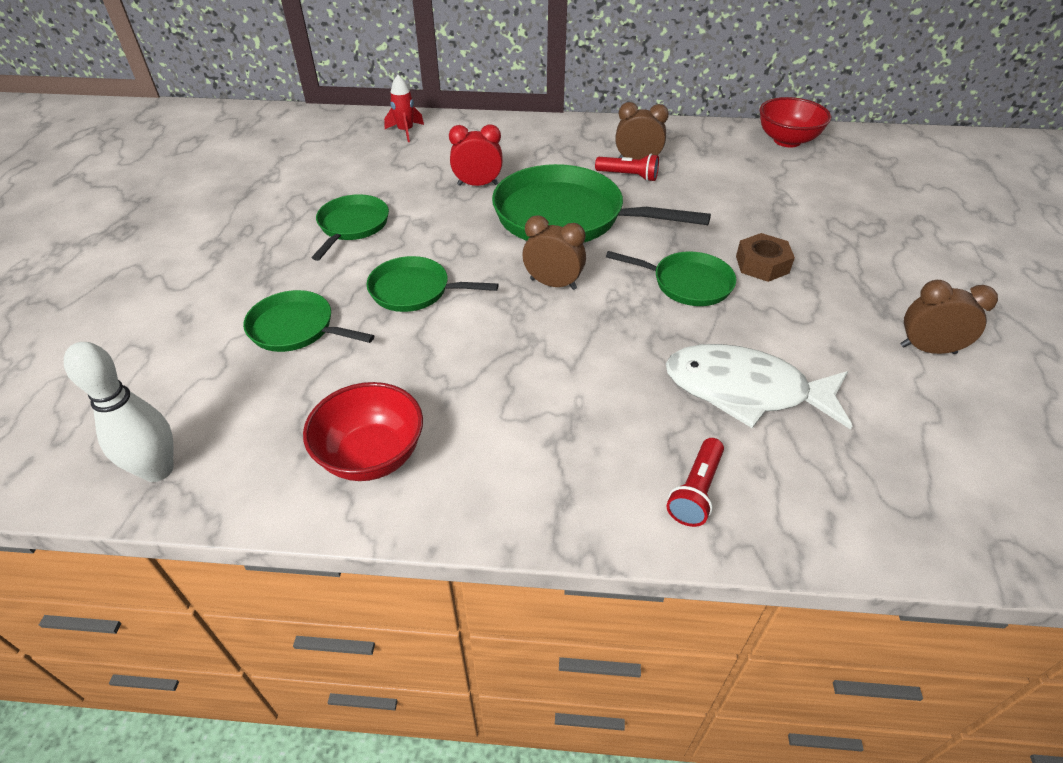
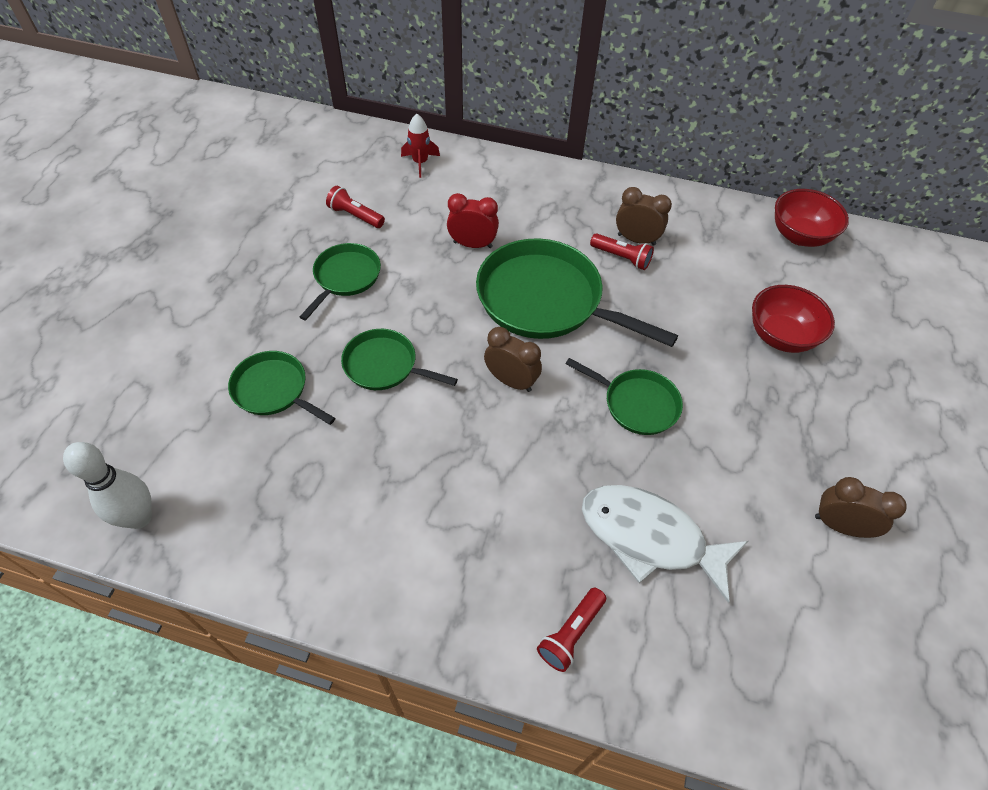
camera: 10 degrees right, 10 degrees up
(350, 178) = (355, 216): none -> red flashlight
(372, 456) = (310, 539): red bowl -> red bowl (780, 336)
(762, 264) = (716, 394): brown nut -> none

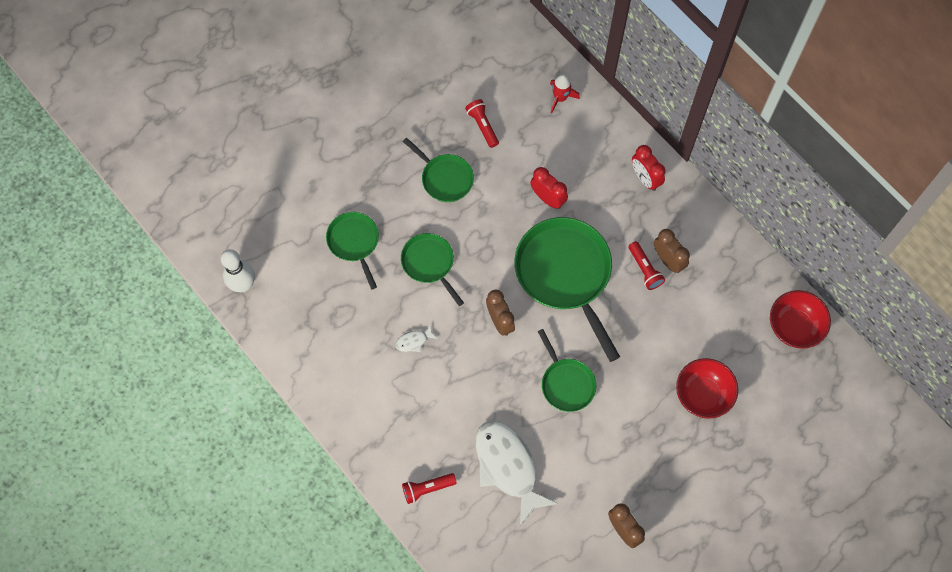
camera: 35 degrees right, 15 degrees up
(345, 277) = (445, 178): green pan -> green pan turned 75 degrees clockwise
(423, 458) = (414, 341): none -> white fish
(555, 187) = (645, 178): none -> red clock

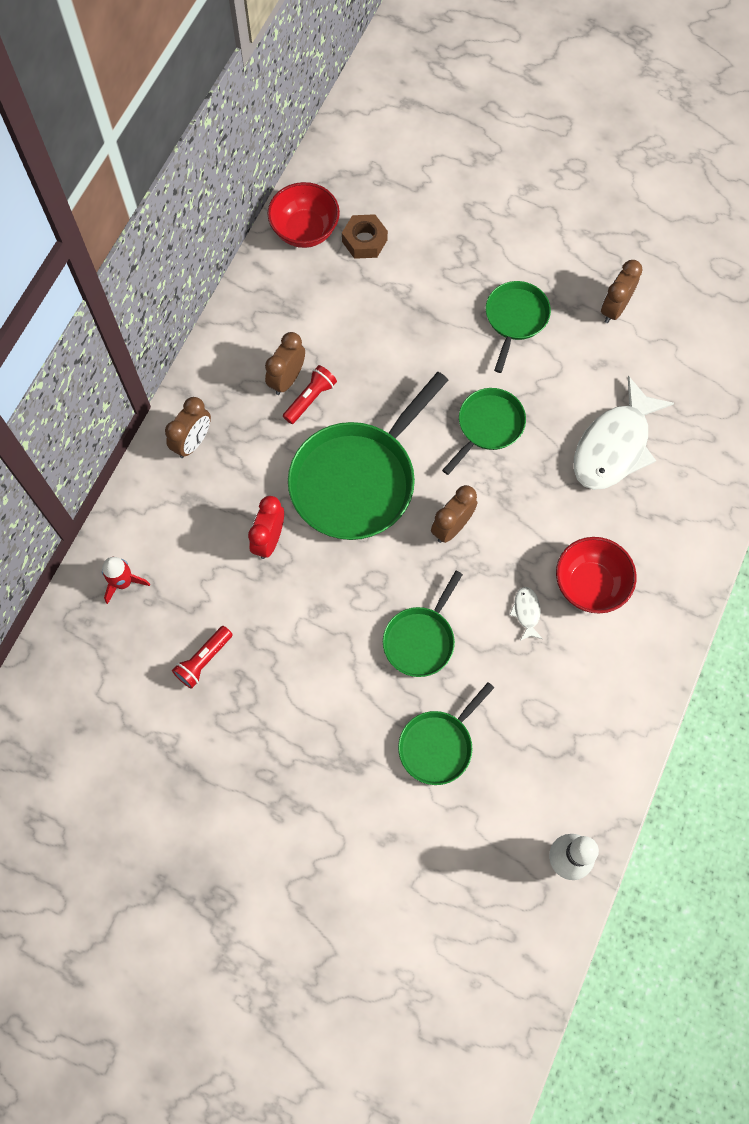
camera: 115 degrees left, 0 degrees up
(414, 341) = (526, 612): white fish -> white fish turned 135 degrees counterclockwise
(427, 489) = (686, 518): red flashlight -> none
(445, 178) = (298, 674): green pan -> green pan (515, 318)
(645, 178) = (193, 442): red clock -> brown clock
(703, 394) = (427, 289): red bowl -> red bowl (590, 585)
(766, 366) = (364, 241): none -> brown nut

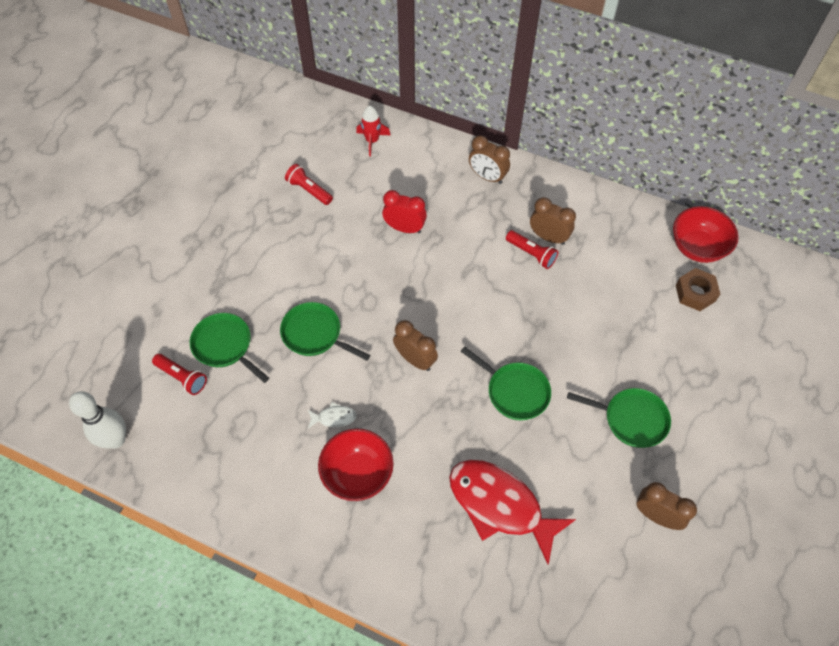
camera: 90 degrees right, 10 degrees down
(357, 480) = (458, 288): green pan -> none
(482, 792) = (182, 377): none -> red flashlight
(614, 445) = (500, 505): white fish -> red fish

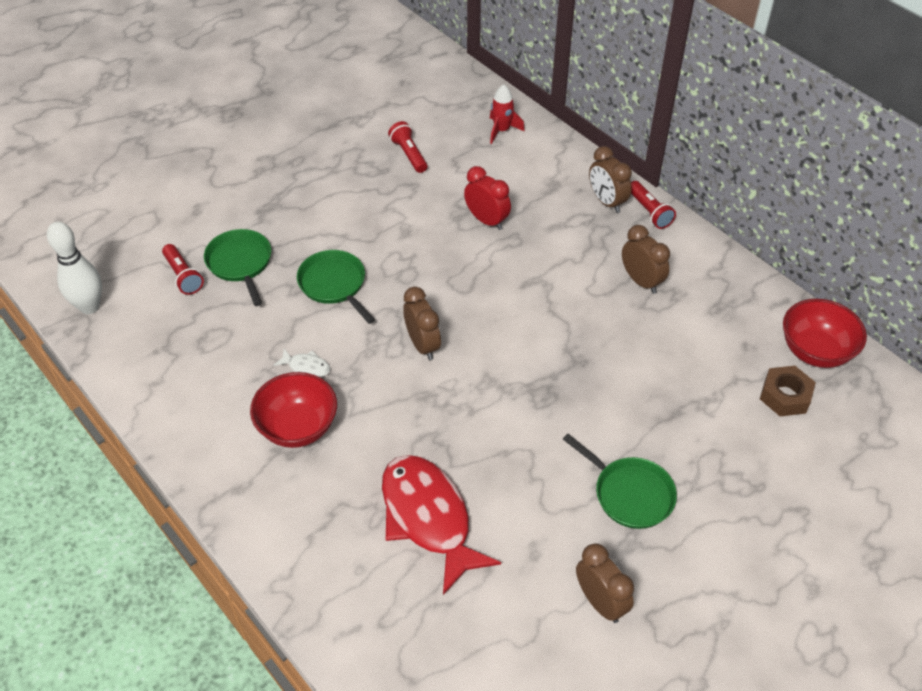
camera: 25 degrees right, 10 degrees down
(514, 391) = (511, 415): green pan -> none
(531, 254) = (612, 291): red flashlight -> red flashlight (649, 212)

